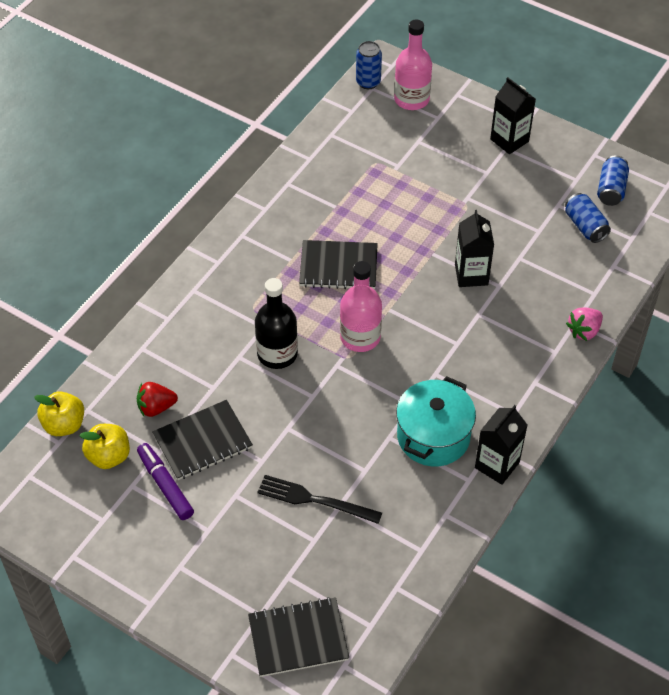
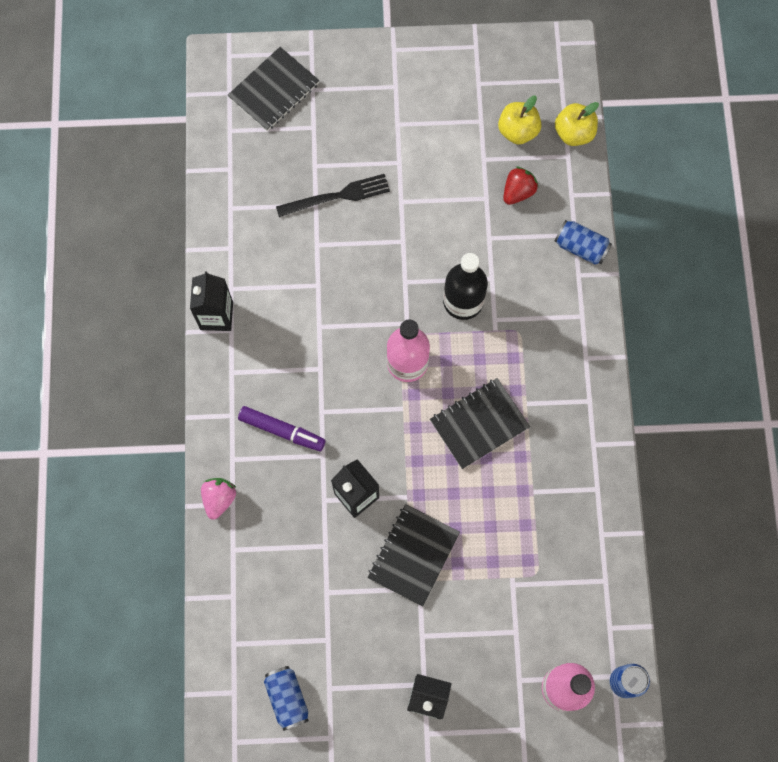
camera: 145 degrees right, 20 degrees up
(165, 485) = (456, 136): purple marker -> purple marker (281, 430)
(202, 441) = (458, 187): black notebook -> black notebook (413, 555)
(433, 436) = (283, 308): turquoise pot -> none
(585, 226) = (286, 629): blue can -> blue can (581, 247)

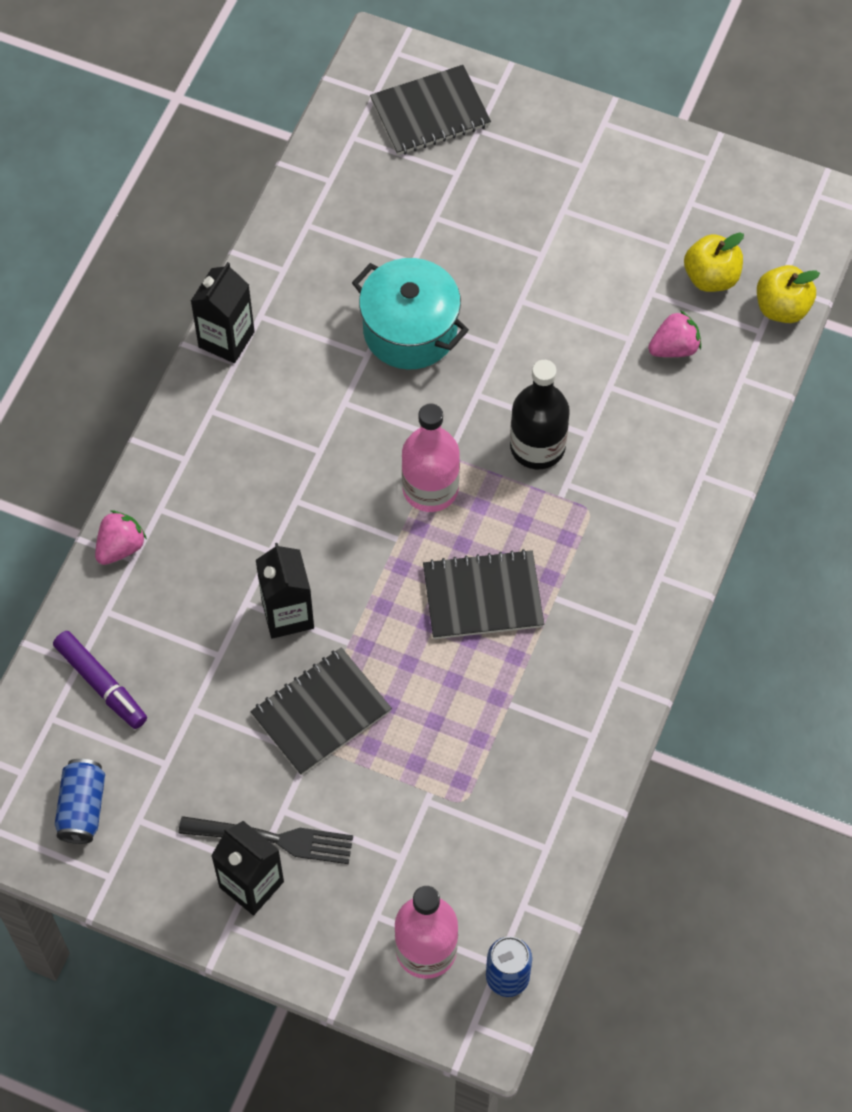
camera: 25 degrees right, 10 degrees down
(281, 430) = (236, 501): purple marker -> purple marker (101, 683)
(337, 196) = (445, 263): black fork -> black fork (273, 839)
(338, 255) = (410, 330): none -> turquoise pot
(518, 192) = (674, 348): red strawberry -> pink strawberry
(581, 247) = (721, 445): blue can -> none

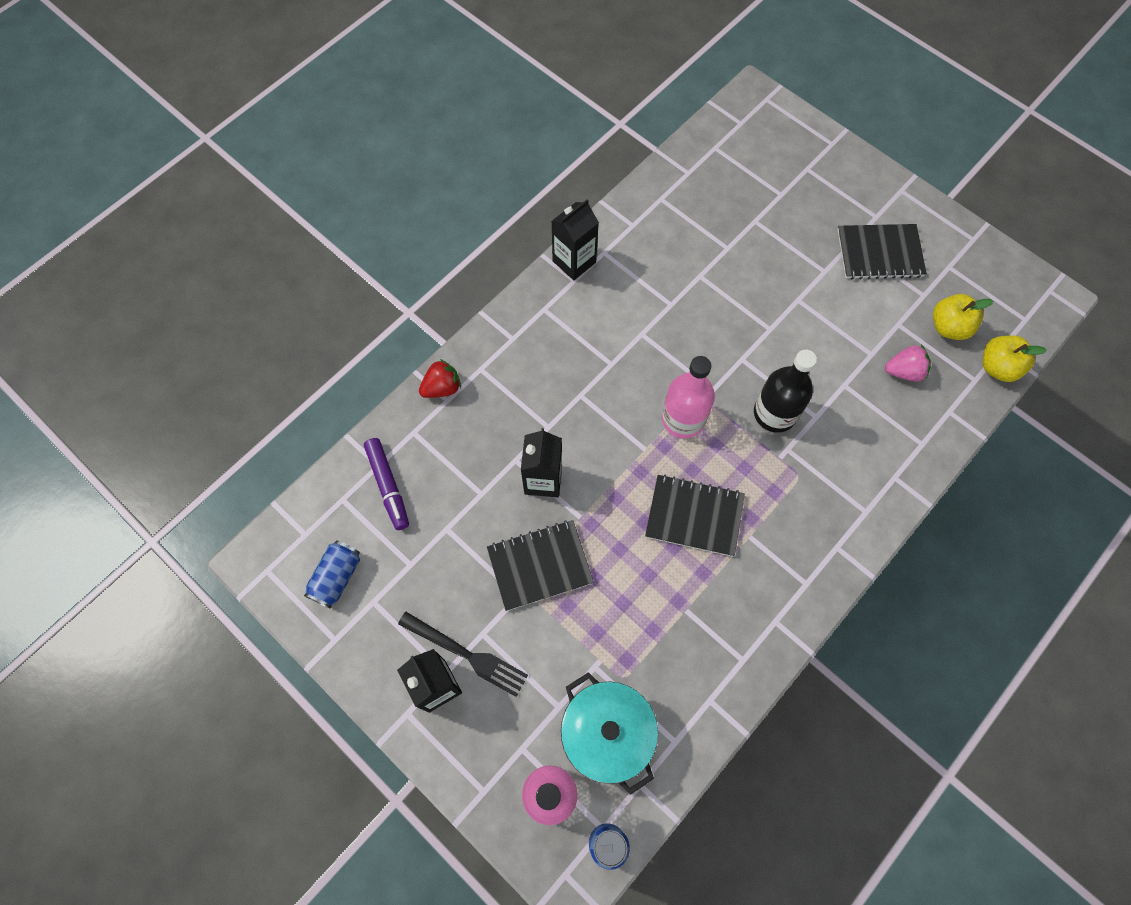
camera: 20 degrees right, 5 degrees up
(120, 547) = (442, 388): pink strawberry -> red strawberry
(410, 330) = (708, 296): turquoise pot -> turquoise pot (607, 734)
(430, 113) = (776, 147): black notebook -> black notebook (879, 253)

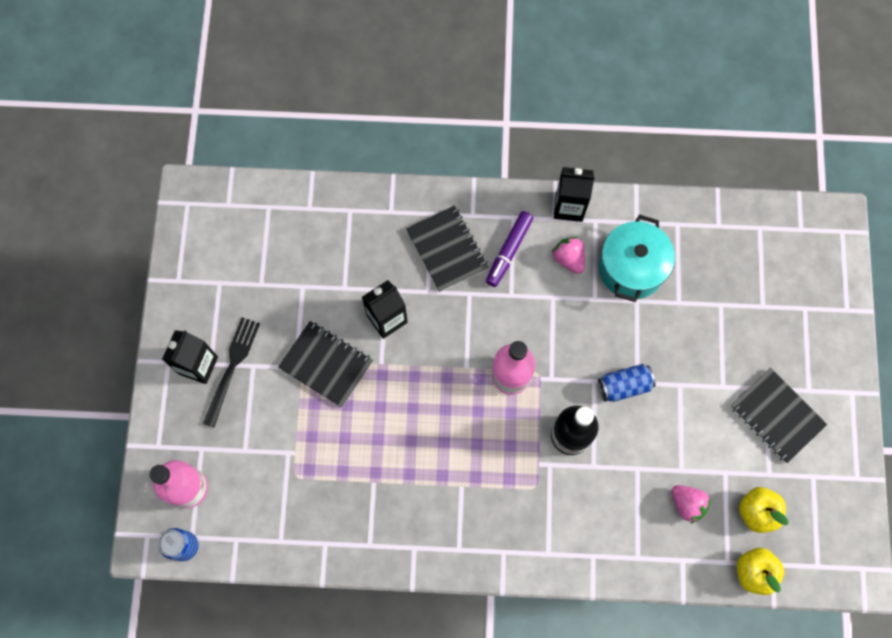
camera: 50 degrees right, 5 degrees up
(336, 577) = (216, 247): blue can -> blue can (624, 386)
(388, 485) = (300, 226): purple marker -> purple marker (509, 251)
(442, 388) = (396, 201): red strawberry -> none
(467, 655) = (232, 367): black fork -> black fork turned 150 degrees counterclockwise
(607, 734) = (251, 494): turquoise pot -> turquoise pot (631, 268)
(619, 296) = (569, 259): none -> pink strawberry
(694, 516) = (444, 438): black notebook -> black notebook (447, 249)

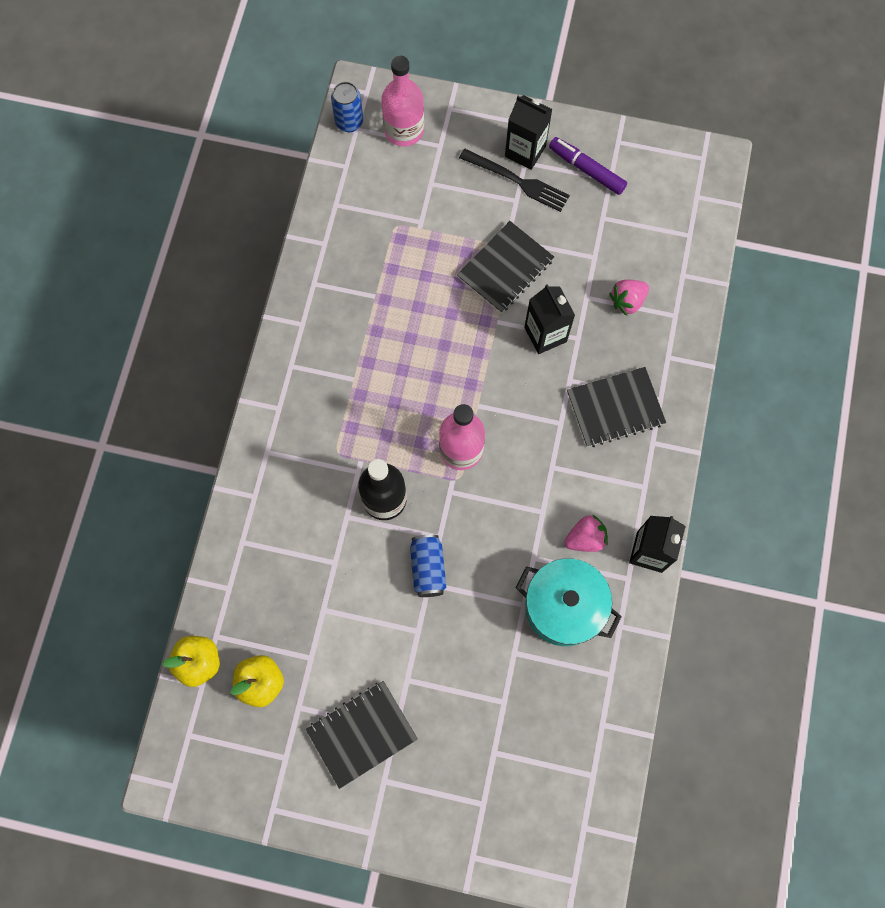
camera: 100 degrees right, 0 degrees up
(509, 251) = (604, 474): purple marker -> purple marker (587, 170)
(687, 504) = (286, 607): pink strawberry -> pink strawberry (627, 301)

